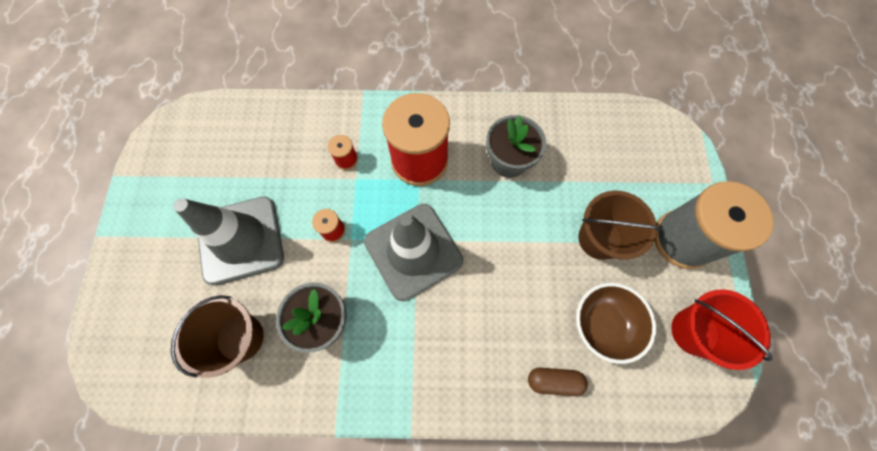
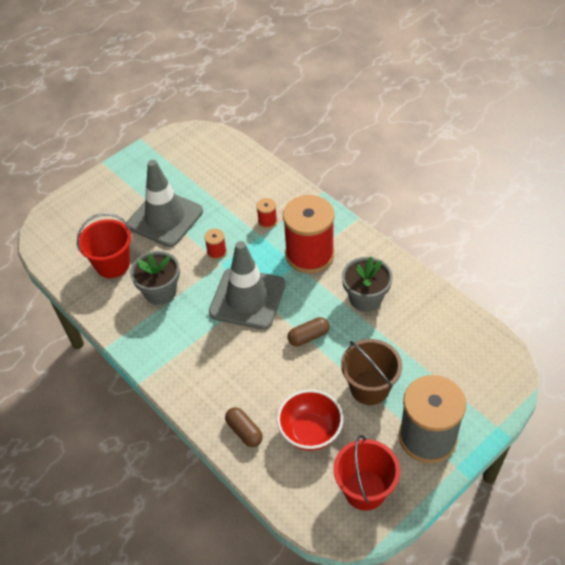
camera: 50 degrees right, 20 degrees down
(240, 338) = (112, 264): brown bucket -> red bucket
(504, 238) = (308, 336): none -> brown capsule
(602, 324) = (310, 432): brown bowl -> red bowl

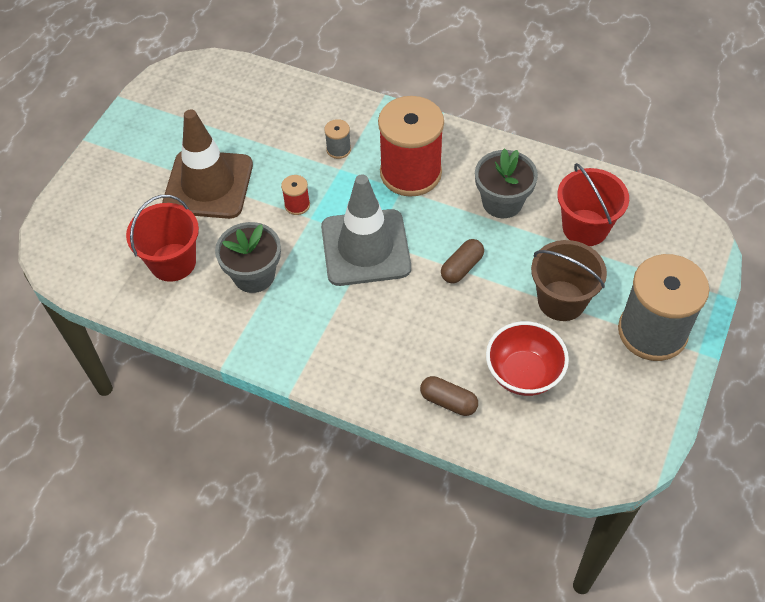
camera: 25 degrees left, 5 degrees up
(165, 218) = (208, 185): grey traffic cone -> brown traffic cone
(267, 221) = (338, 149): red spool -> grey spool
(365, 490) = (618, 414): red bucket -> red bucket (585, 228)

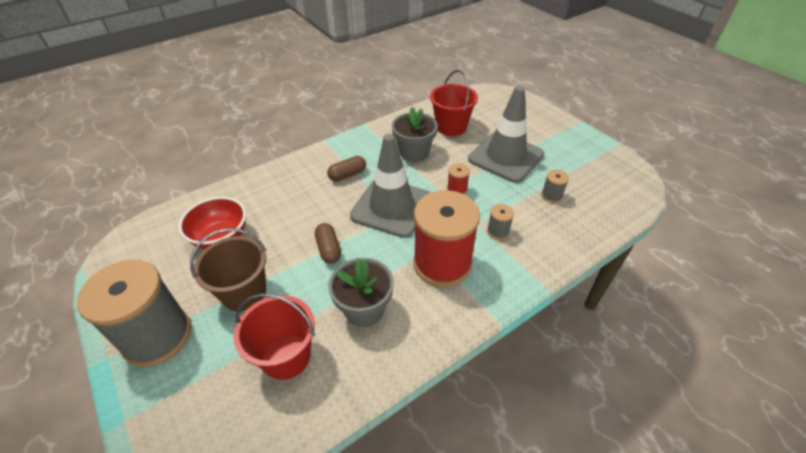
camera: 120 degrees right, 10 degrees down
(208, 185) = (505, 157): brown traffic cone -> grey traffic cone
(255, 127) = (551, 196): none -> grey spool
(448, 401) = (247, 195): brown capsule -> brown capsule (347, 175)

